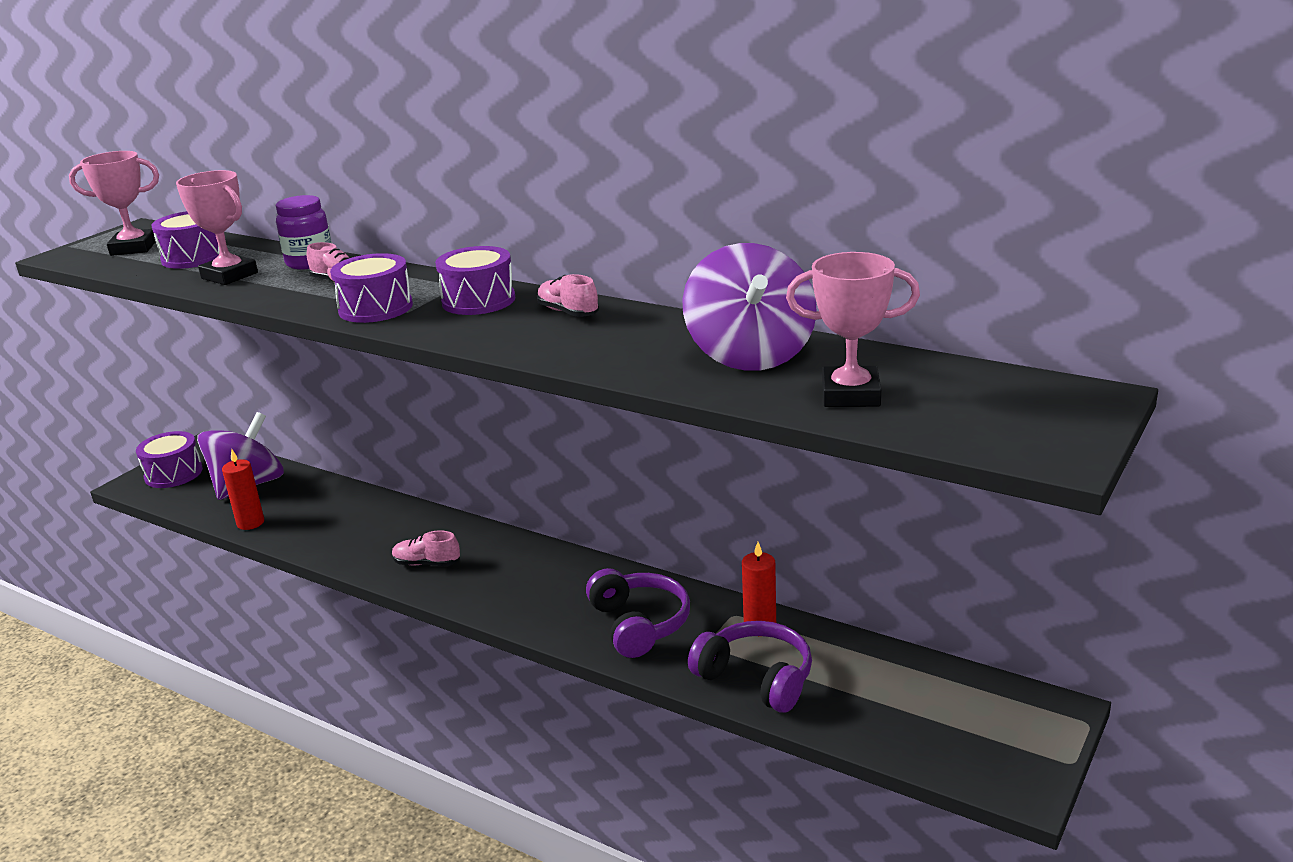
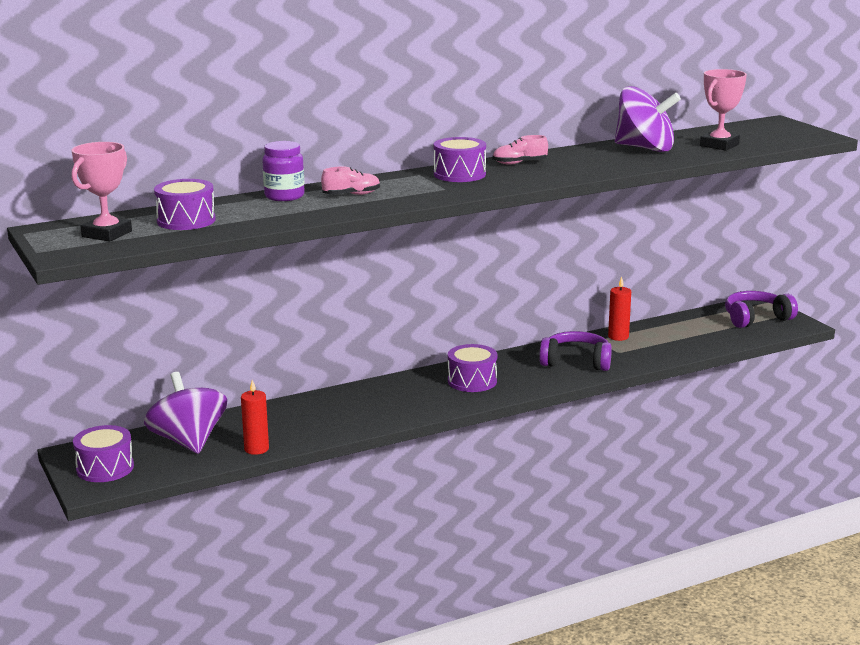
camera: 60 degrees left, 5 degrees down
(229, 275) = (262, 216): pink trophy -> none
(375, 308) = (423, 193): purple drum -> purple drum (472, 381)
(427, 563) = (419, 401): pink shoe -> none
(756, 678) = (662, 349): purple headphones -> purple headphones (756, 318)

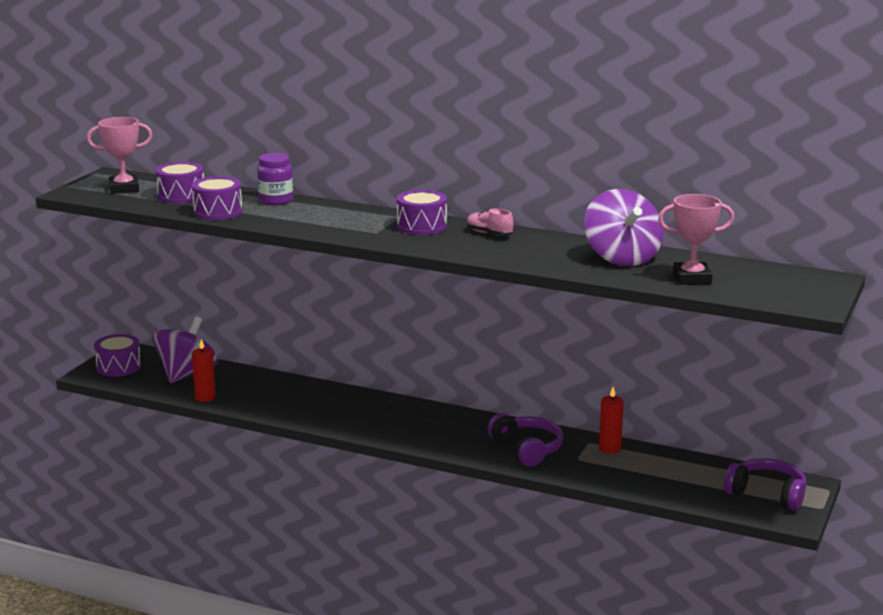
camera: 50 degrees right, 0 degrees up
(351, 195) = (311, 214): pink shoe -> none
(472, 381) = (423, 424): purple drum -> purple drum (218, 211)

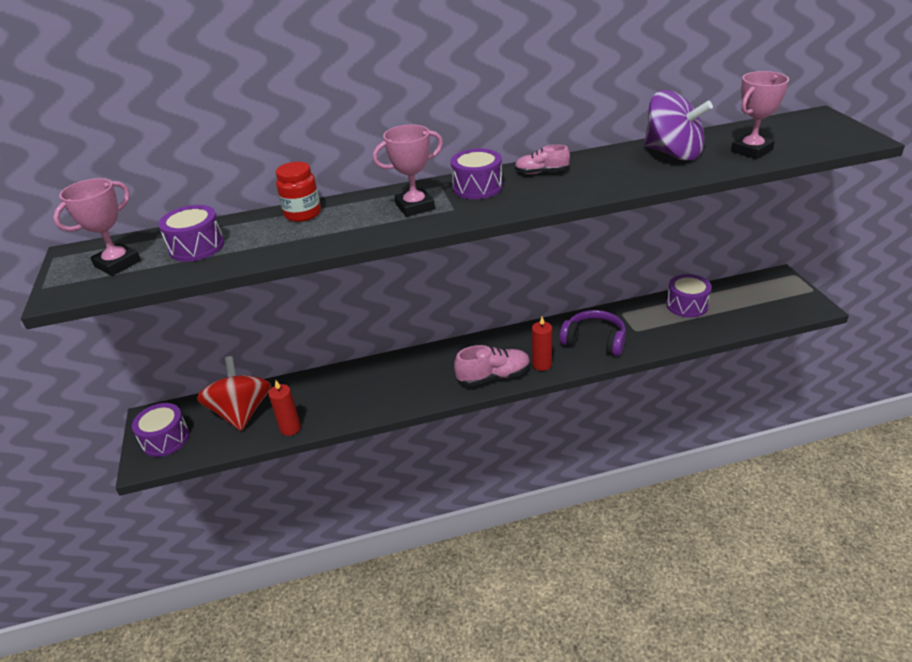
camera: 35 degrees left, 15 degrees up
(187, 374) = (241, 412): purple spinning top -> red spinning top
(218, 211) = (267, 249): purple drum -> purple drum (687, 305)
(276, 200) = (303, 214): purple jar -> red jar
(354, 222) = (415, 207): none -> pink trophy
(400, 434) = (493, 376): none -> pink shoe
(609, 448) = (640, 311): red candle -> red candle (542, 364)
(767, 494) = (773, 296): purple headphones -> none

